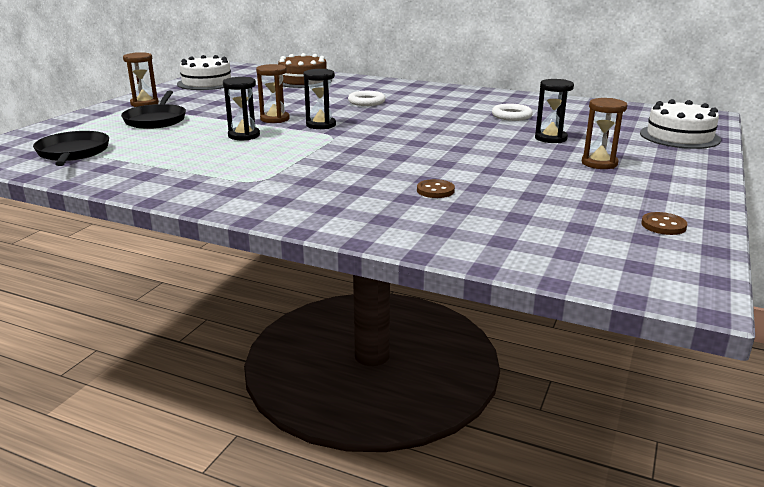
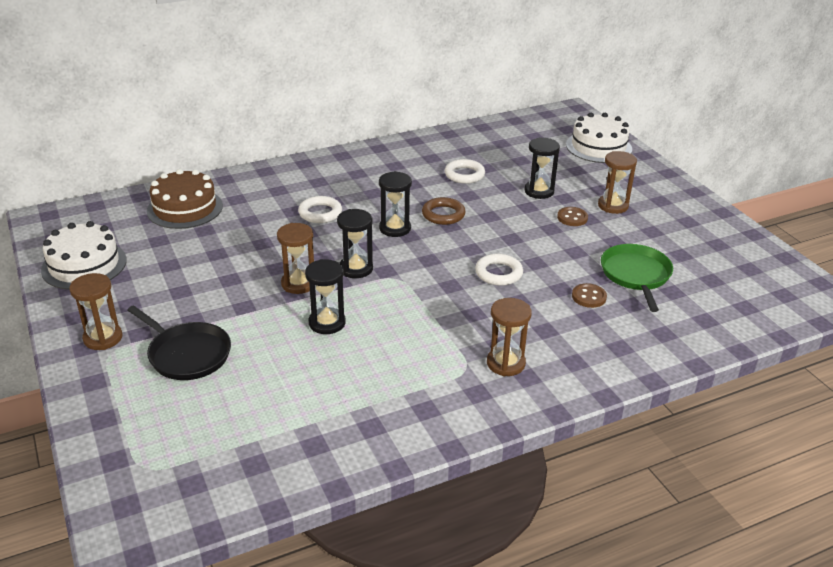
camera: 50 degrees left, 10 degrees up
(73, 153) = (231, 451): black pan -> none
(285, 189) = (505, 363): none -> brown hourglass
(392, 120) = (395, 228): none -> black hourglass
(402, 157) = (498, 273): none -> white ring
(442, 125) = (443, 214): none -> brown ring
(510, 197) = (636, 275): none -> green pan
(663, 225) = (737, 250): brown button -> brown button (572, 218)

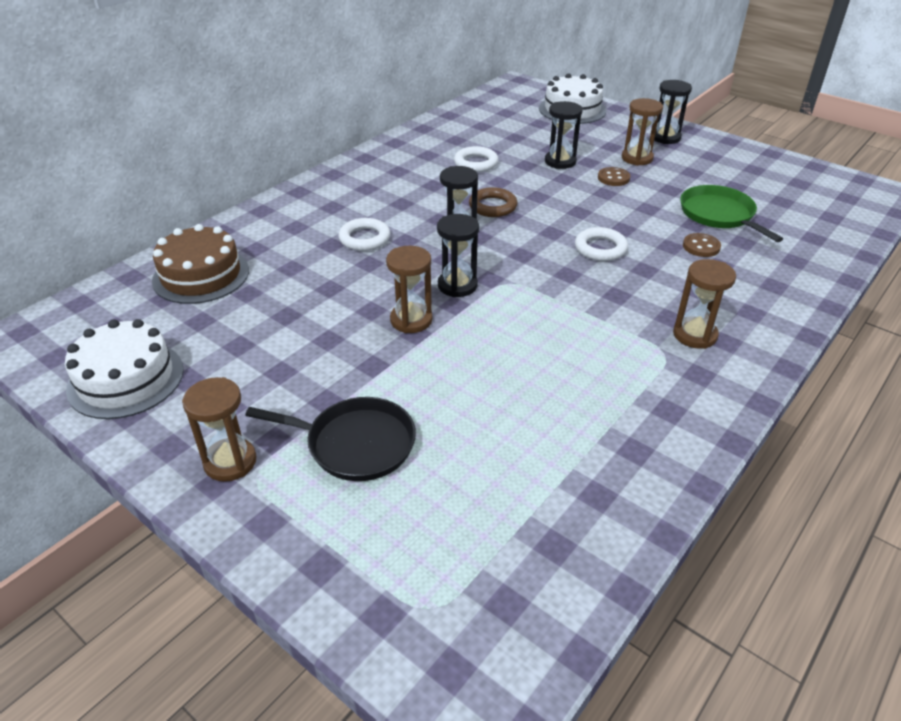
camera: 25 degrees left, 5 degrees up
(327, 323) = (481, 353): black hourglass -> black hourglass (665, 137)

